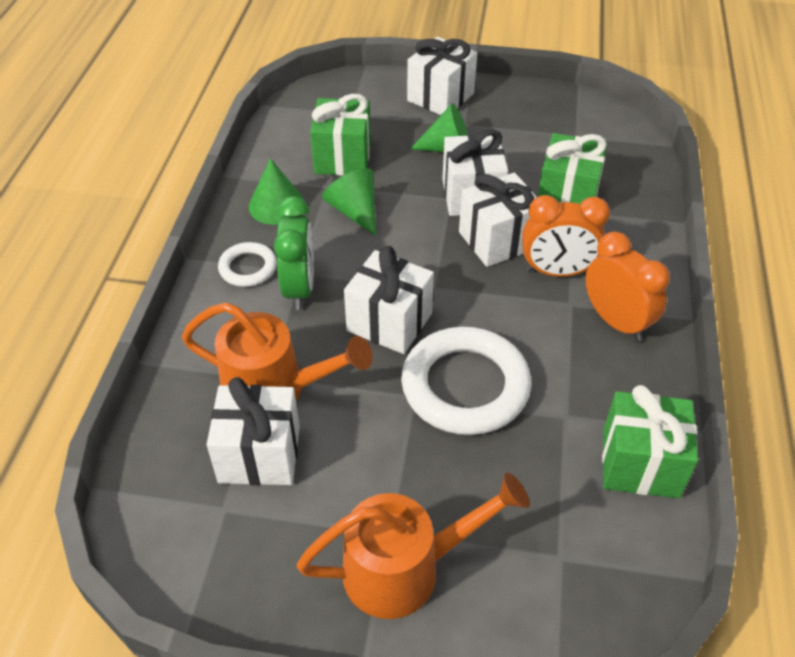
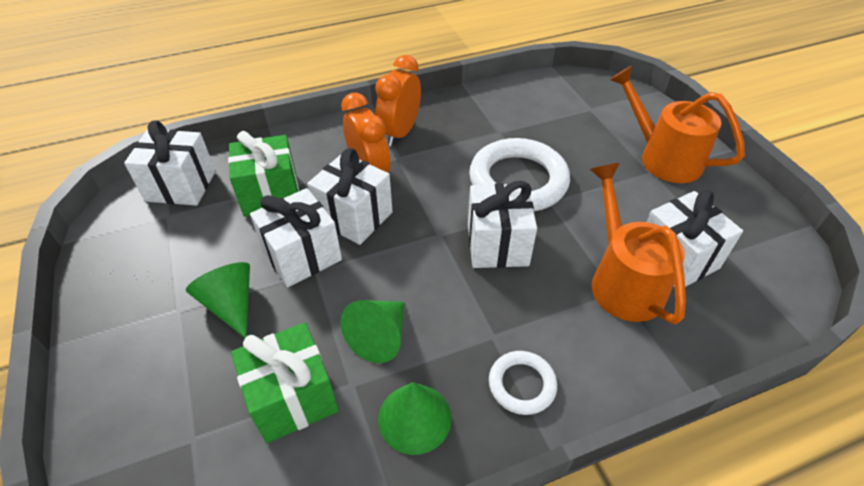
camera: 120 degrees left, 0 degrees up
(299, 288) = (512, 325): green clock -> none
(440, 97) = (122, 356): white gift -> white gift (181, 186)
(640, 464) = (505, 98): green gift -> none

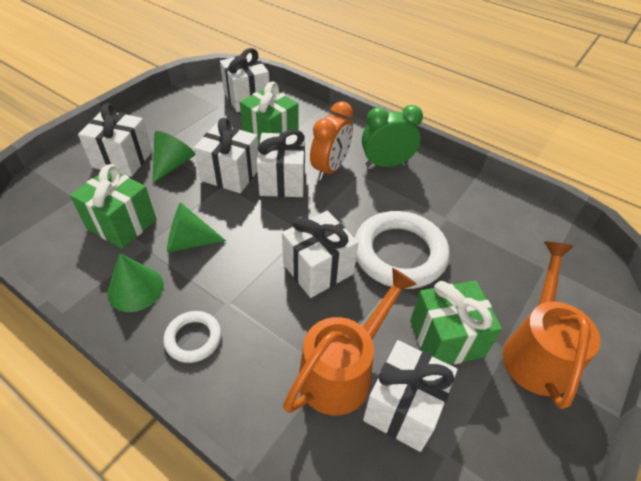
camera: 55 degrees right, 0 degrees up
(165, 356) = (122, 159): none -> white gift
(400, 133) = (386, 164): orange clock -> green clock
(624, 199) = (446, 338): none -> green gift

